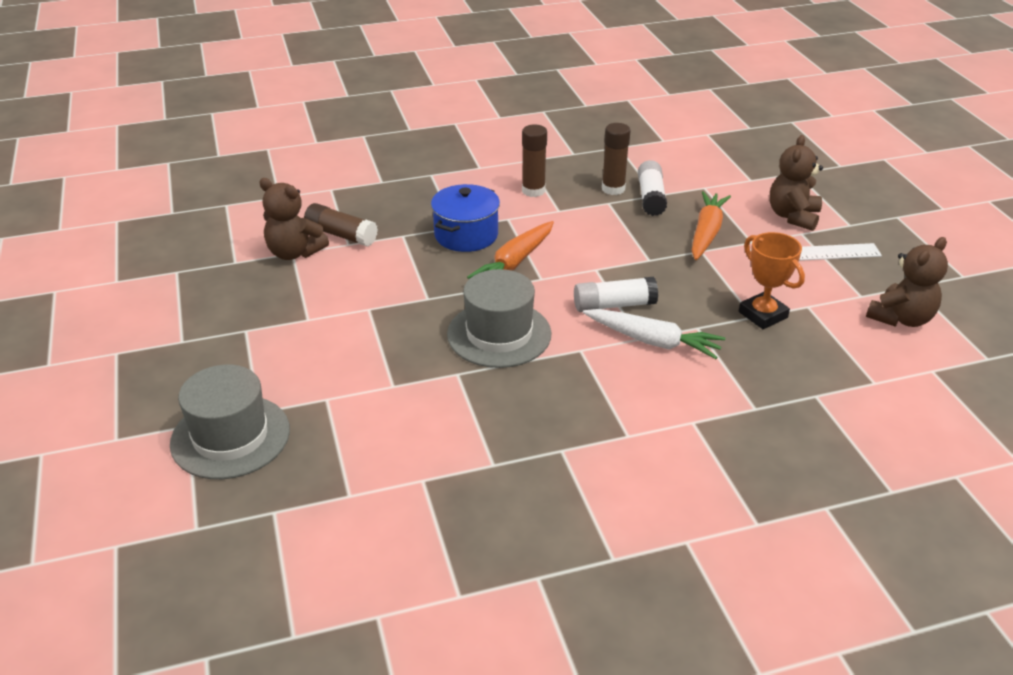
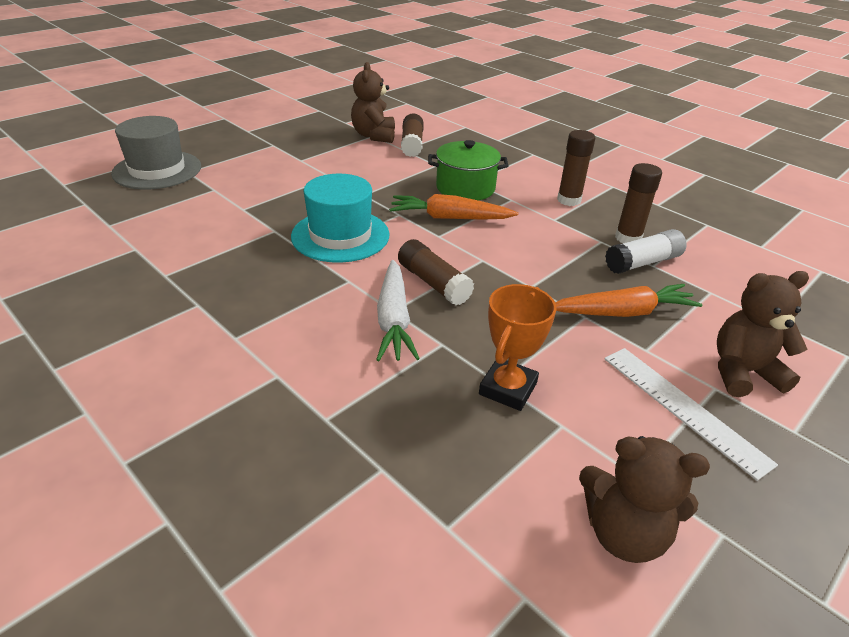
camera: 60 degrees right, 0 degrees up
(466, 235) = (465, 188): blue pot -> green pot
(499, 334) = (340, 235): grey hat -> turquoise hat
(614, 305) = (433, 283): white glue stick -> brown glue stick

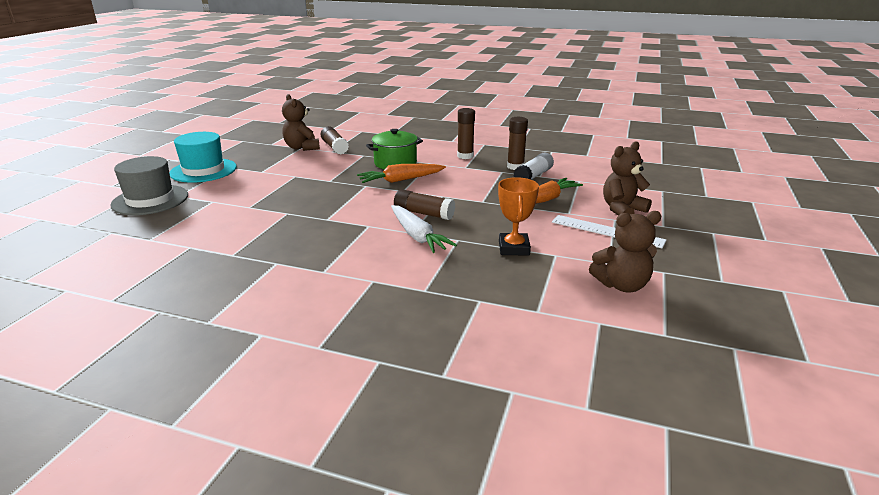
camera: 25 degrees left, 10 degrees down
(340, 235) = (338, 205): turquoise hat -> turquoise hat (203, 170)

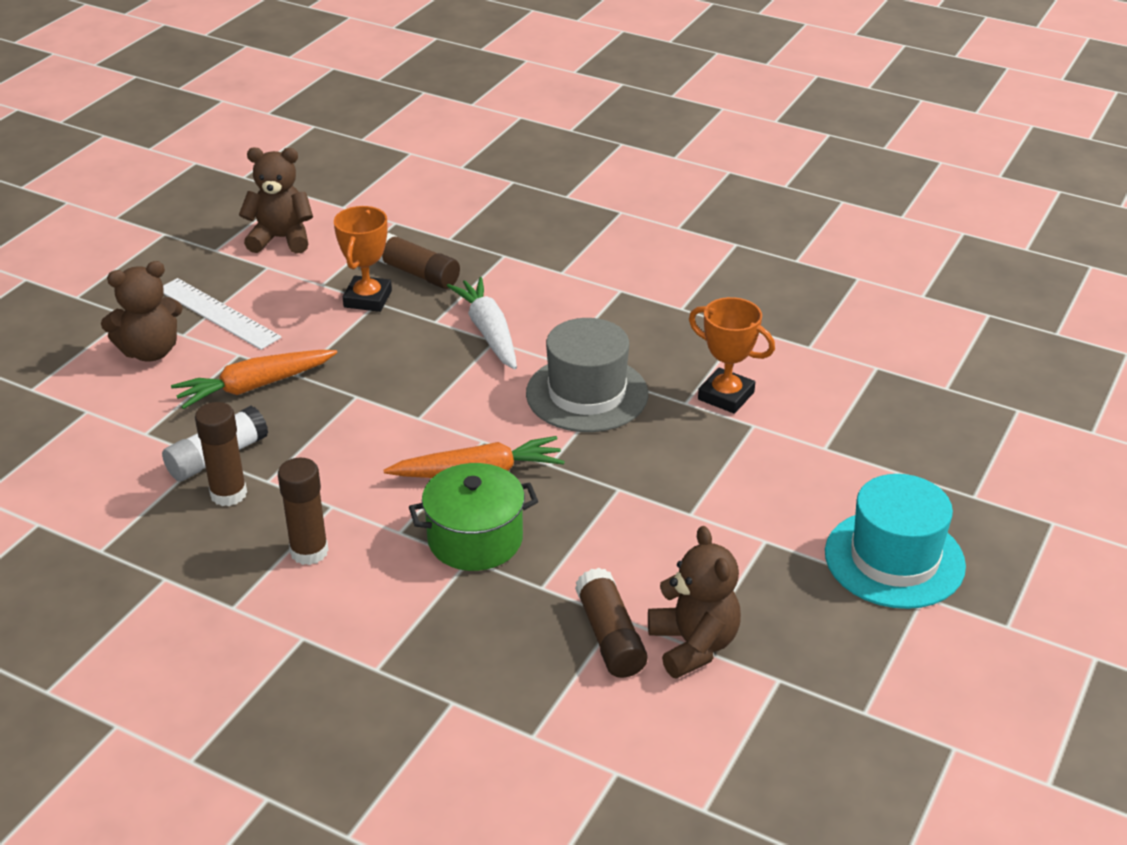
camera: 170 degrees left, 10 degrees up
(150, 200) = (940, 463): grey hat -> grey hat (587, 394)
(261, 217) = (726, 396): none -> orange trophy
(424, 213) = (465, 376): brown glue stick -> brown glue stick (418, 273)

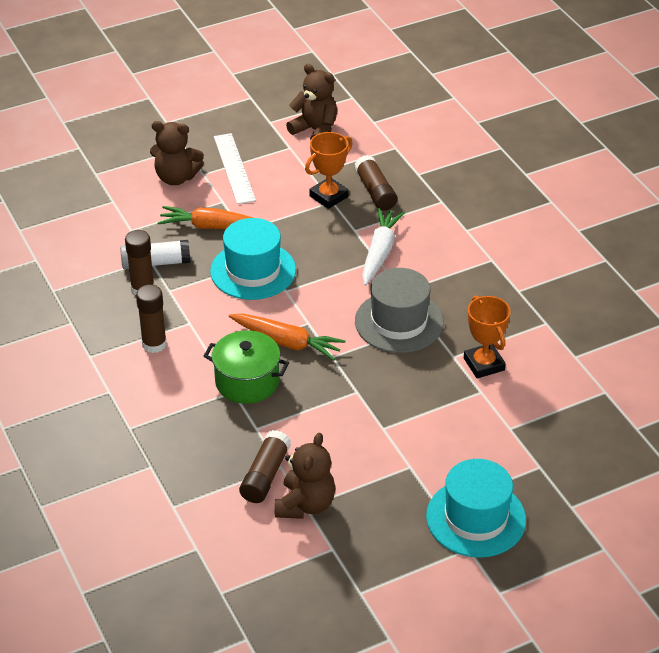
camera: 35 degrees right, 5 degrees up
(355, 413) = (253, 271): none -> turquoise hat

